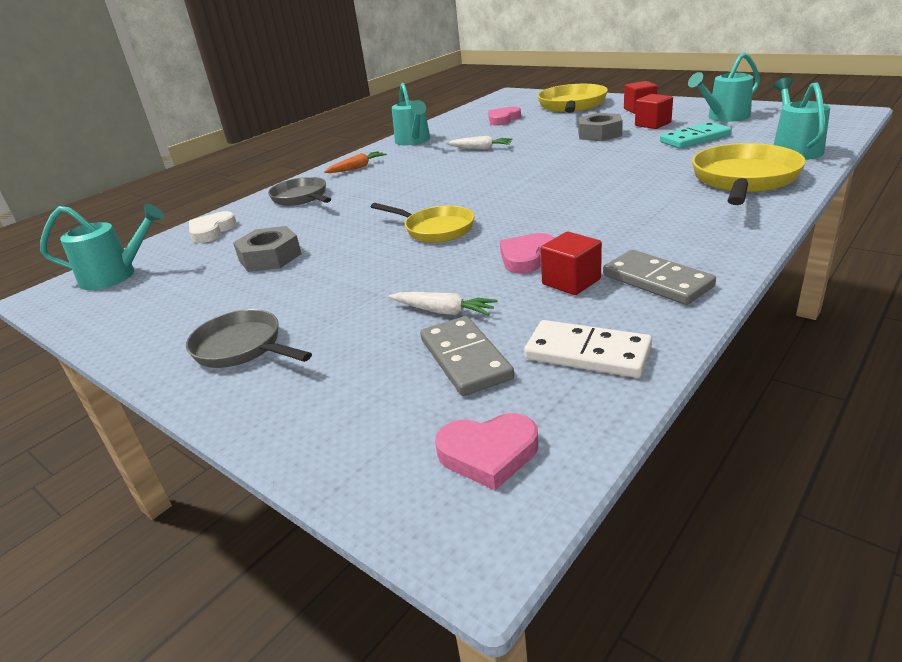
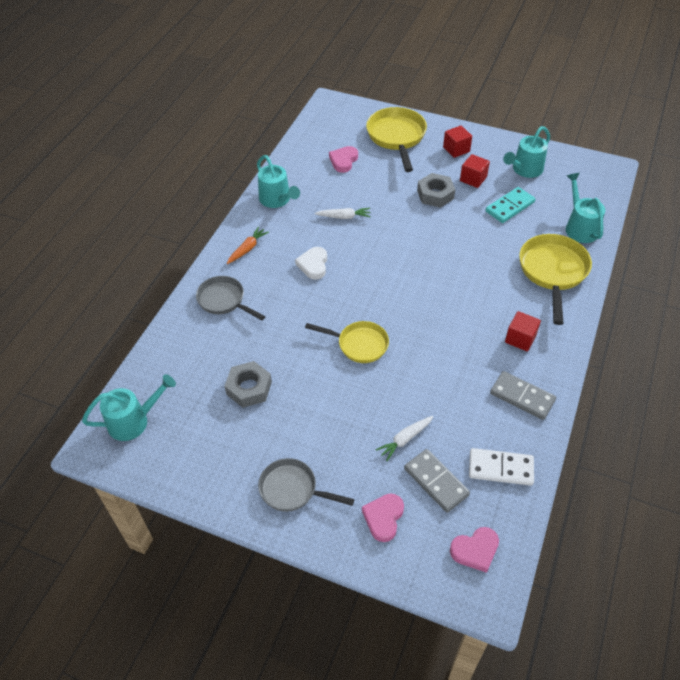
camera: 20 degrees left, 20 degrees up
(212, 231) = (174, 355): white heart -> white heart (313, 265)
(443, 311) = (405, 439): white carrot -> white carrot turned 135 degrees clockwise
(526, 257) = (436, 376): pink heart -> pink heart (383, 518)
(571, 282) = (472, 401): red cube -> red cube (520, 339)

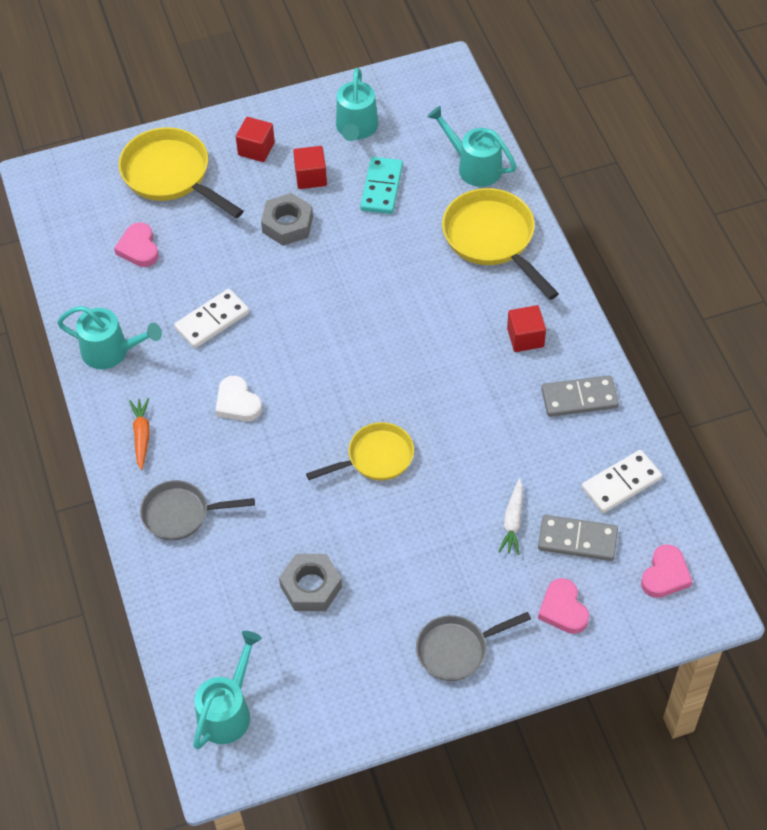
camera: 40 degrees left, 5 degrees up
(344, 217) = (212, 321): white carrot -> white domino

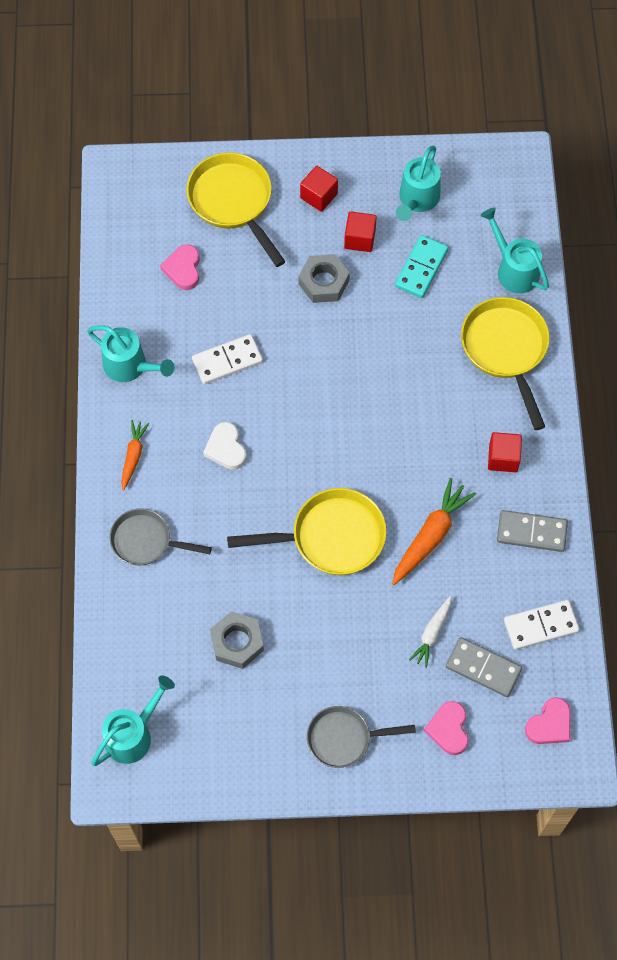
camera: 15 degrees right, 10 degrees up
(375, 458) = (331, 537): yellow pan -> yellow pan, size x1.53
(478, 429) = (430, 536): none -> orange carrot

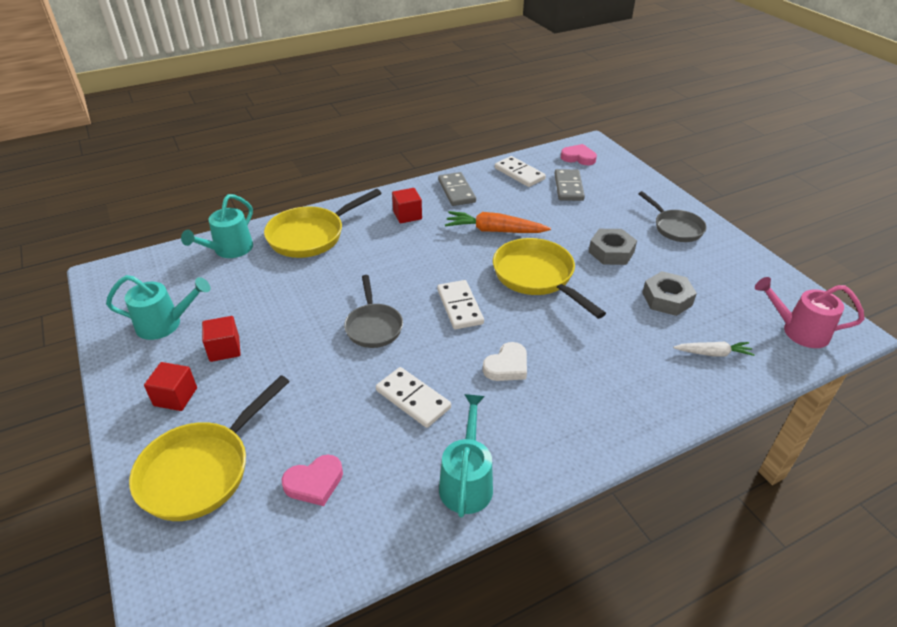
camera: 115 degrees left, 25 degrees down
(133, 456) = (566, 433): orange carrot -> none
(133, 734) = (798, 331): turquoise watering can -> pink watering can
(146, 541) = (640, 388): grey pan -> grey pan (373, 326)
(322, 444) = (459, 307): none -> white domino
(323, 282) = (286, 358): grey nut -> grey nut (611, 252)
(421, 268) = (246, 300): turquoise domino -> none
(432, 633) = (566, 212): white carrot -> white carrot (713, 353)
(448, 729) = (621, 190): pink heart -> none

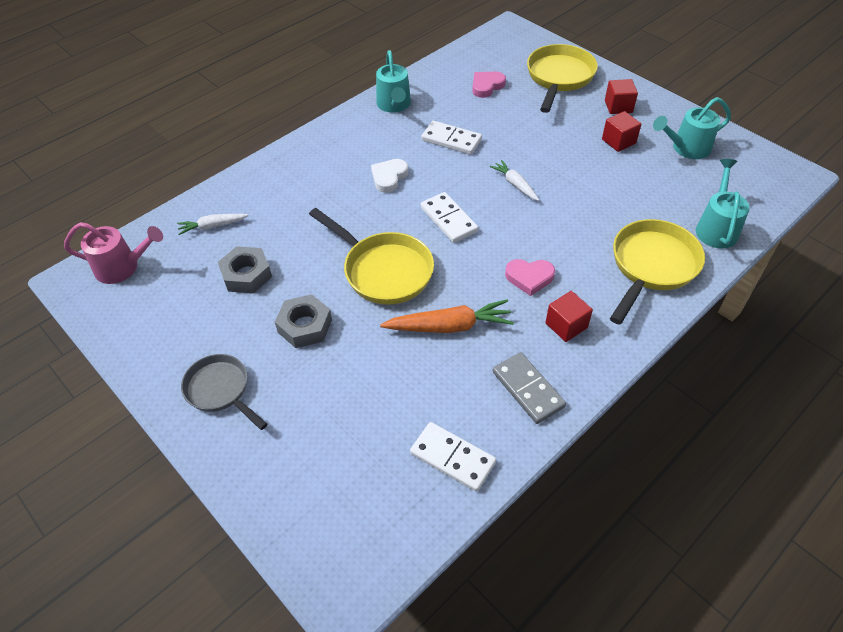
camera: 165 degrees right, 10 degrees up
(373, 326) = (515, 184): grey pan -> white carrot
(568, 187) = (371, 443): grey domino -> none
(578, 157) = (365, 536): pink heart -> pink heart (529, 277)

